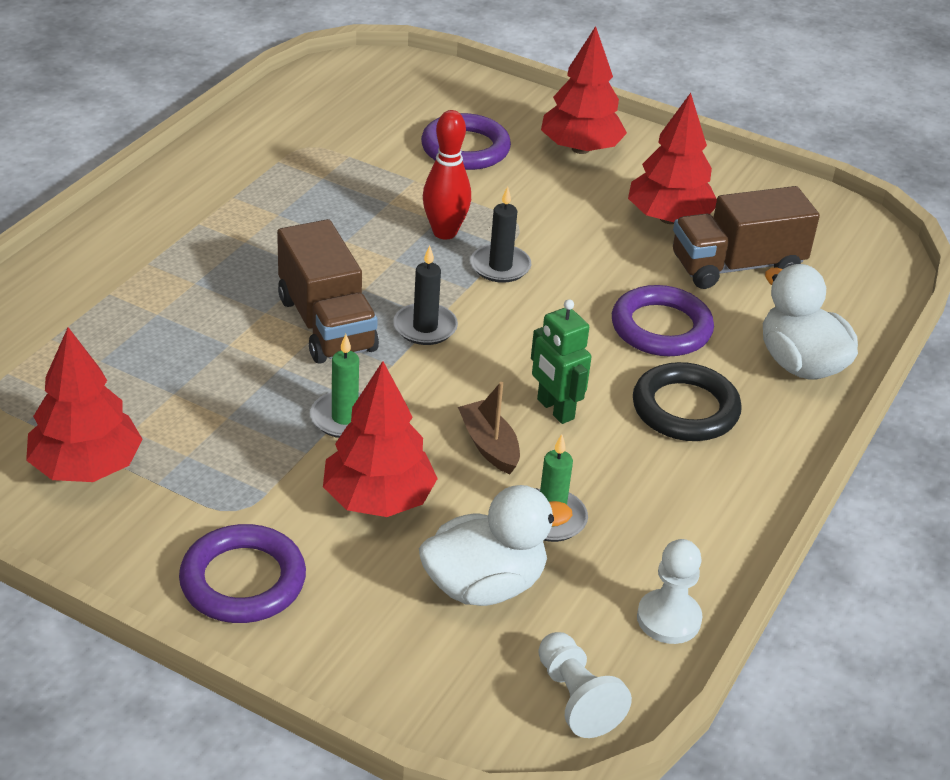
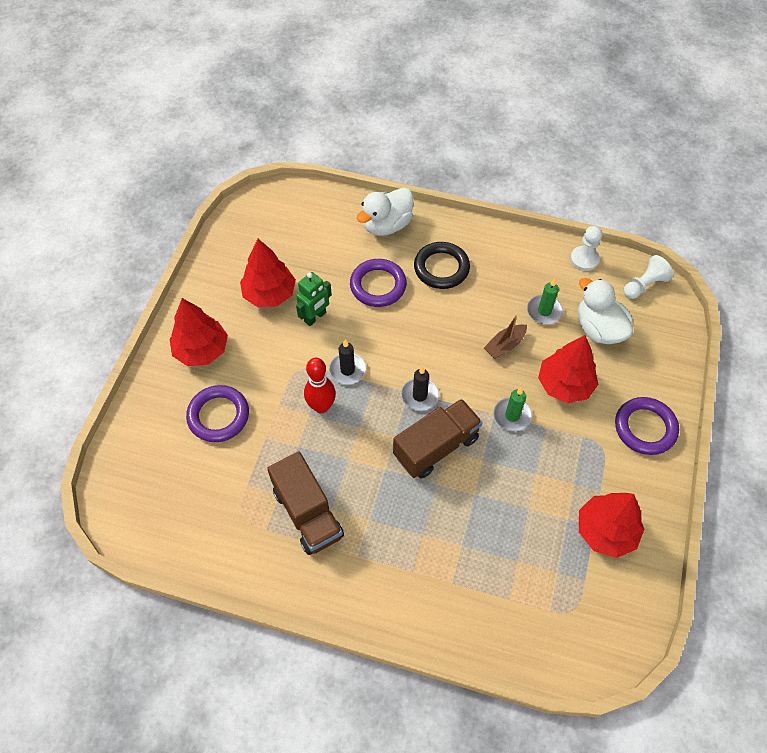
camera: 100 degrees left, 20 degrees up
(555, 409) = (465, 322): green robot -> green robot (315, 317)
(736, 266) = (308, 258): brown truck -> brown truck (307, 513)

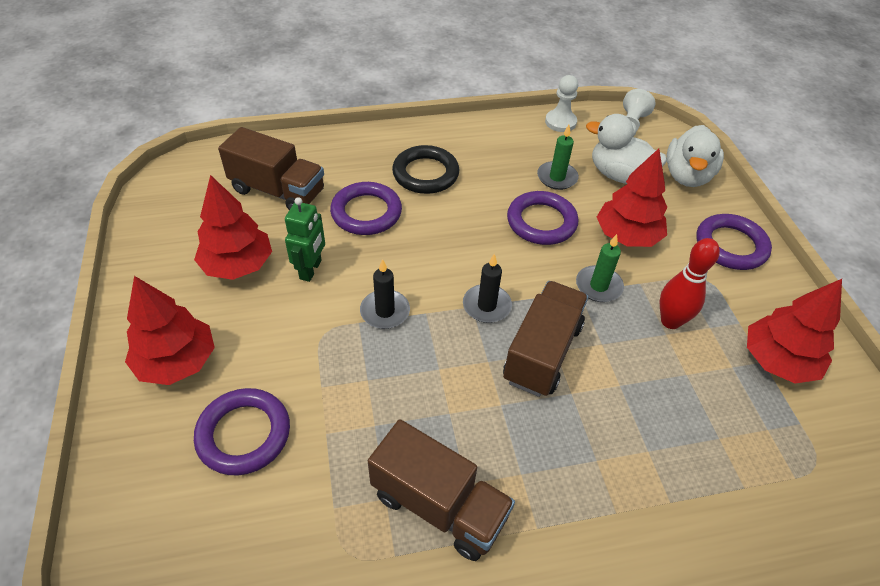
camera: 30 degrees left, 10 degrees down
(321, 406) = (377, 365): red bowling pin -> red bowling pin (670, 321)
(325, 242) = (278, 191): none -> brown truck
(386, 225) = (339, 154): white duck -> white duck (687, 176)
(504, 345) = (541, 222): brown boat -> purple ring

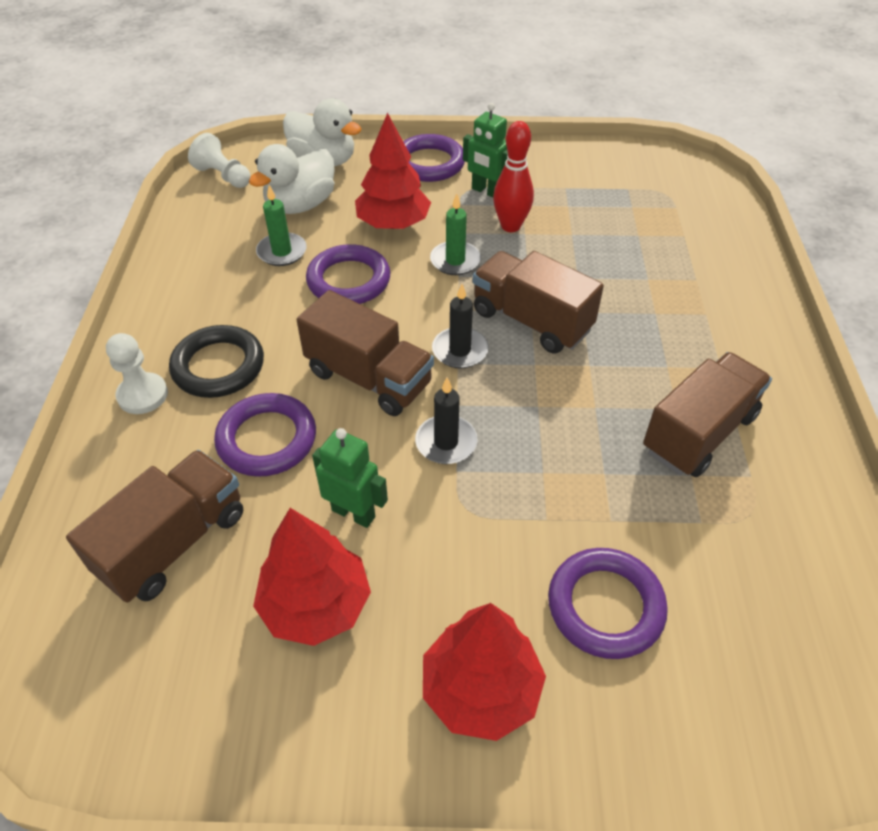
camera: 75 degrees left, 0 degrees up
(438, 254) = (368, 378): none -> brown truck
(560, 122) = (185, 226): white pawn -> white pawn (143, 395)
(714, 295) = (486, 191): none -> green robot
(777, 361) = (566, 180): red tree -> none

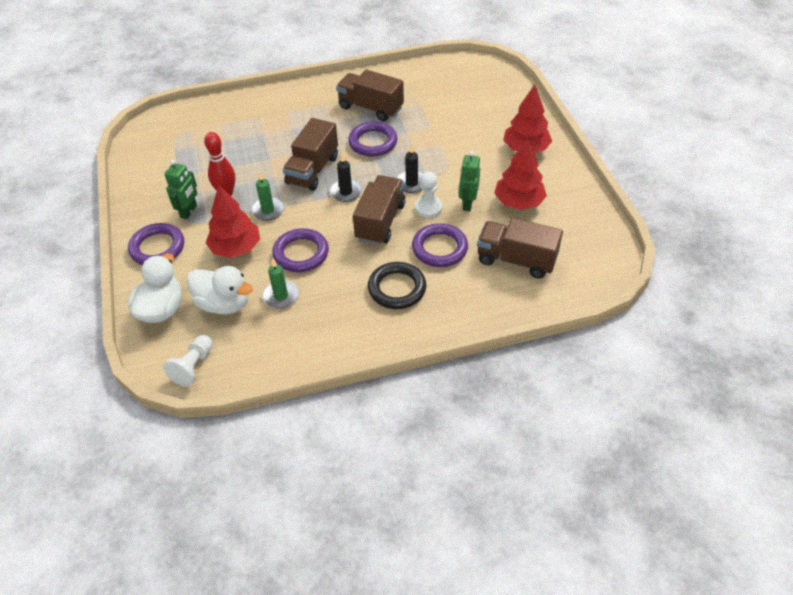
camera: 105 degrees left, 0 degrees up
(143, 395) = (433, 314): white pawn -> white pawn (428, 208)
(605, 606) = (473, 123): purple ring -> purple ring (373, 142)

